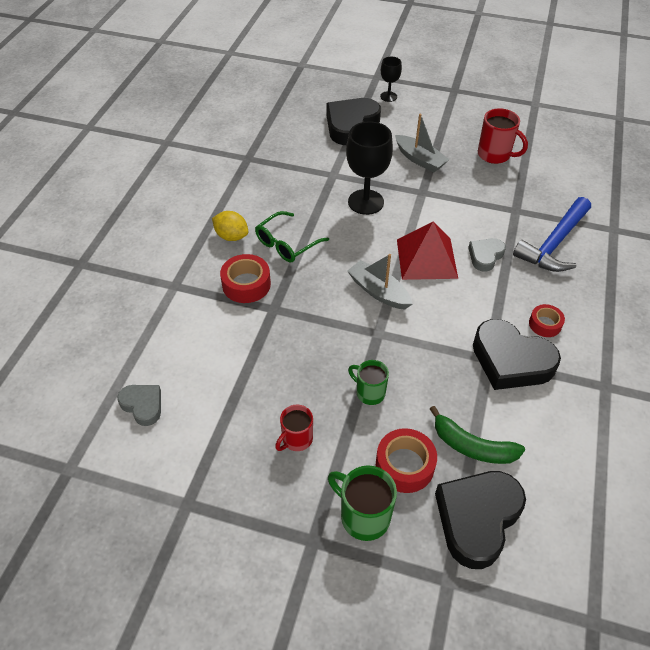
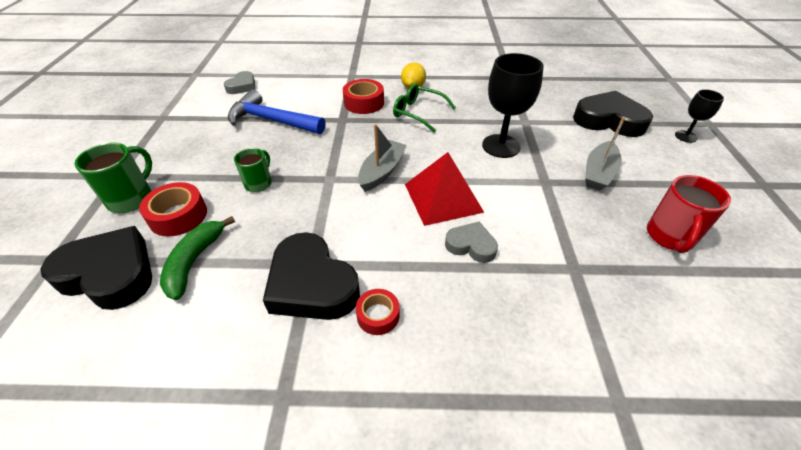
camera: 75 degrees right, 5 degrees down
(296, 439) = (210, 152): red mug -> none
(511, 361) = (311, 284): black heart -> black heart turned 60 degrees counterclockwise
(554, 243) = (535, 317): blue hammer -> blue hammer (272, 120)

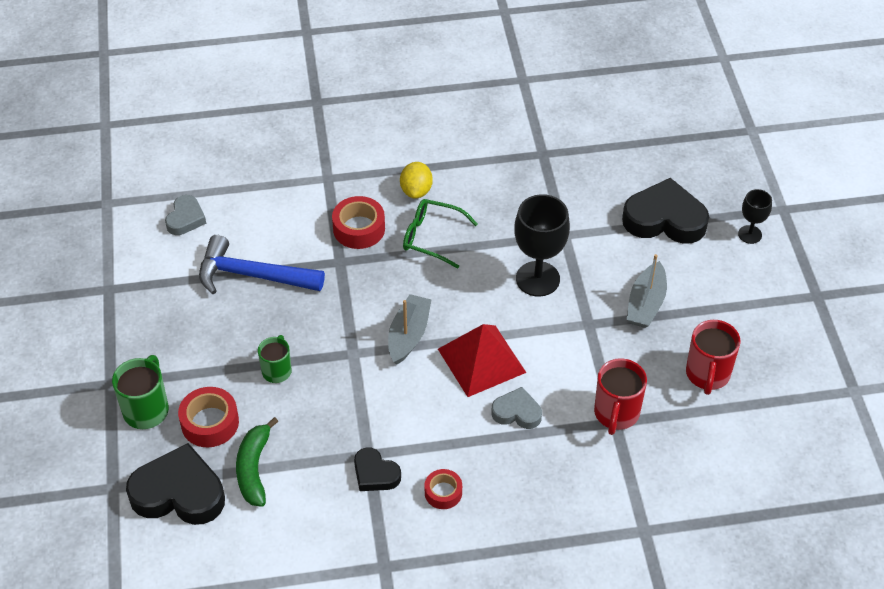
camera: 10 degrees left, 5 degrees up
(311, 284) = (375, 474): black heart -> black heart, size x0.54
(575, 260) = (616, 414): none -> red mug

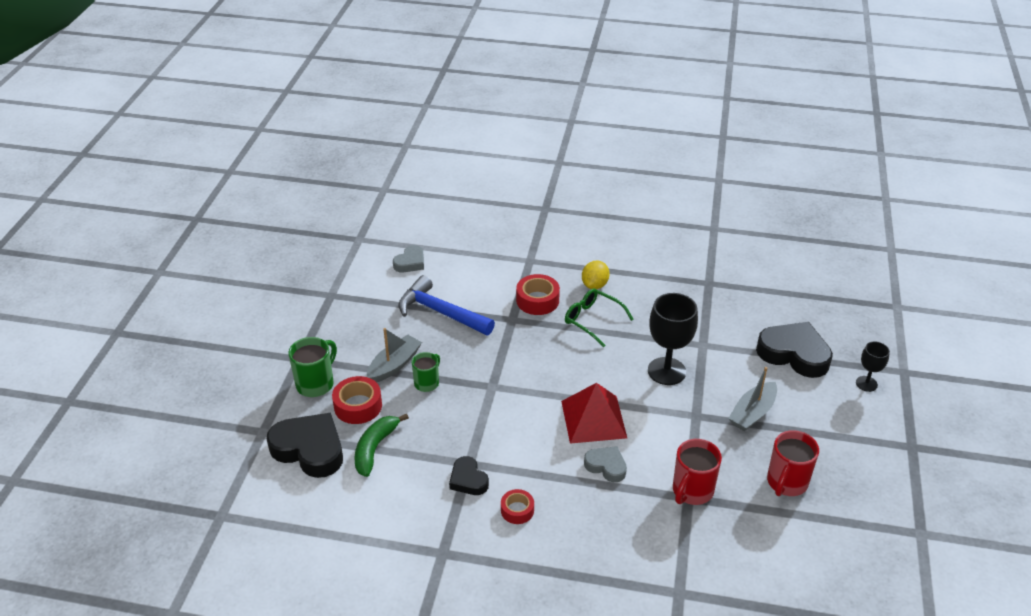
camera: 20 degrees right, 10 degrees down
(408, 335) = (542, 385): grey boat -> grey boat (394, 365)

